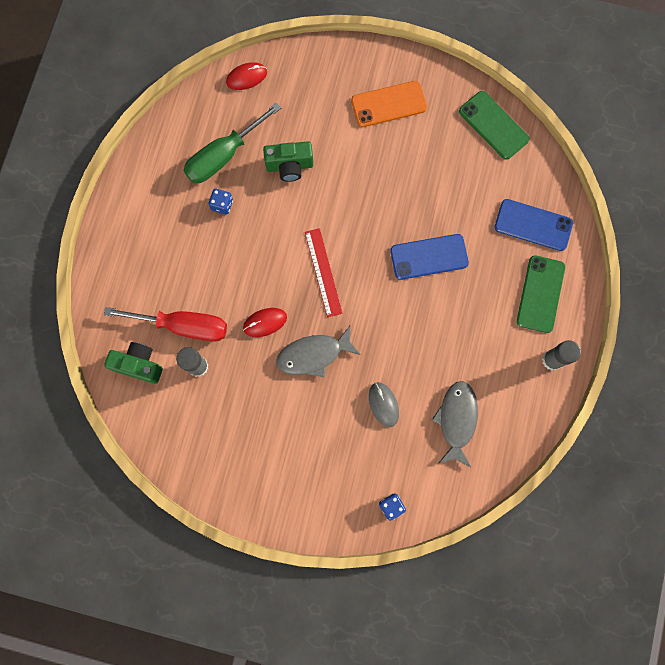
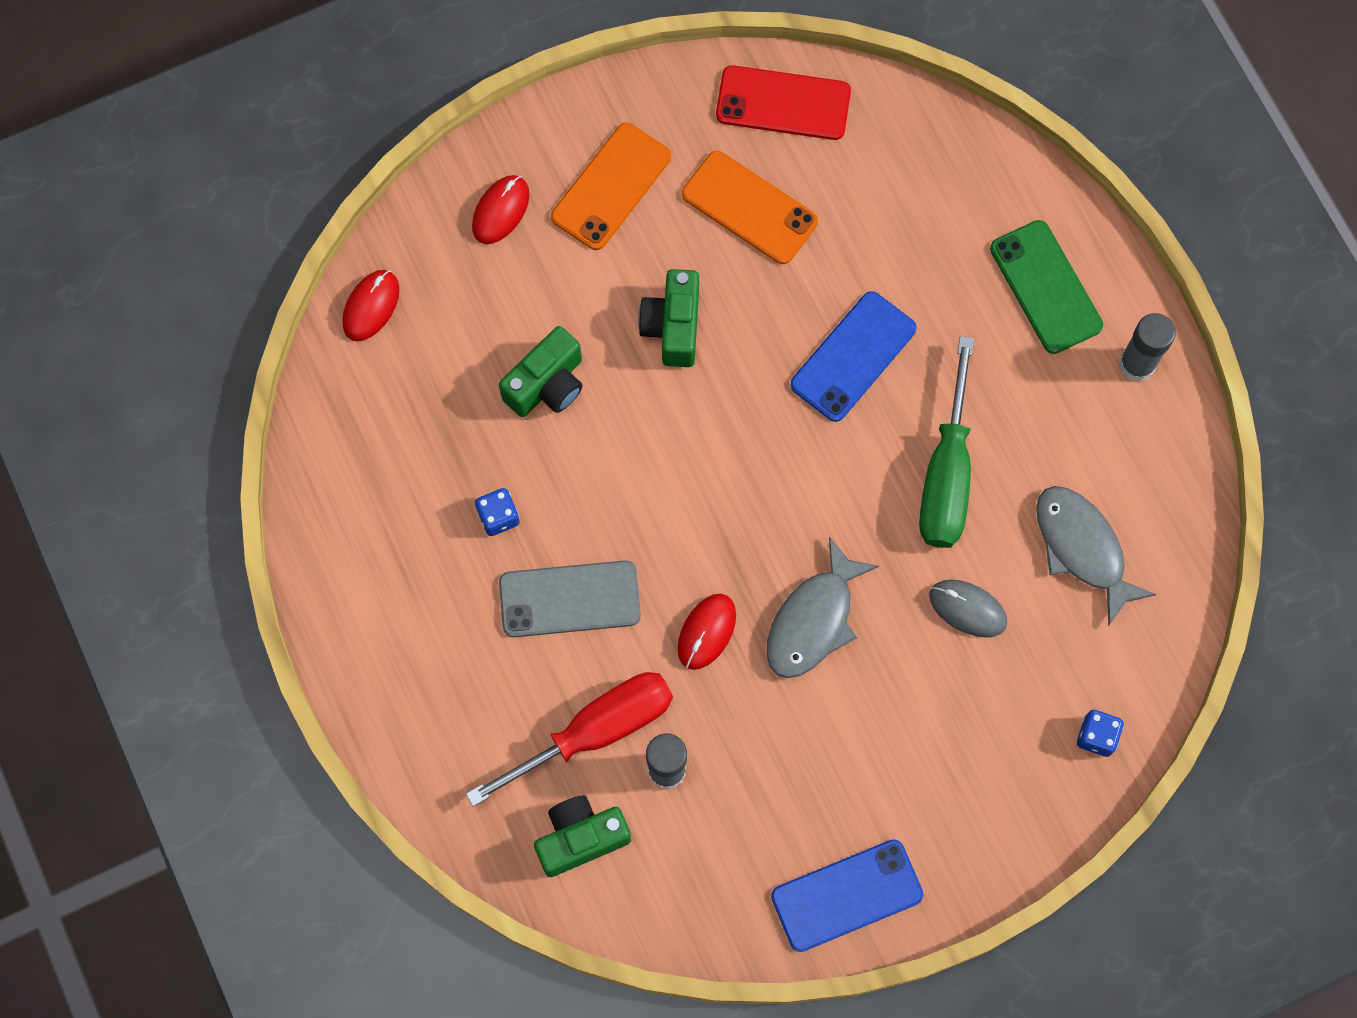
camera: 40 degrees left, 5 degrees down
(221, 262) = (569, 599): none -> grey phone
(223, 156) = (438, 445): green screwdriver -> green screwdriver (946, 474)
(323, 272) = (726, 495): red ruler -> none
(334, 79) = (501, 211): none -> red mouse
(363, 183) = (673, 327): none -> green camera
(439, 158) = (749, 208): none -> orange phone
(493, 125) = (783, 103): green phone -> red phone
(533, 225) = (955, 200): blue phone -> blue phone (847, 895)

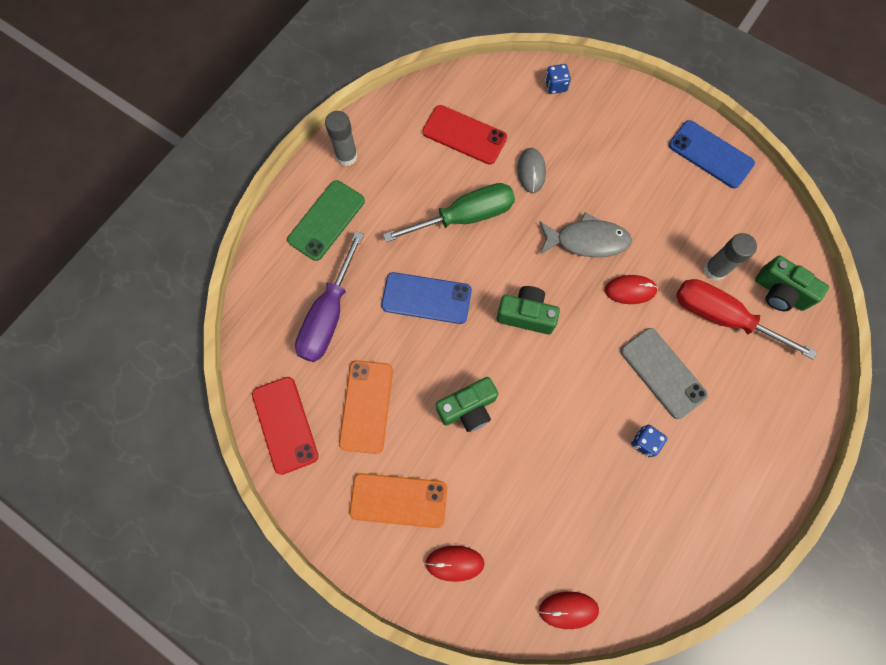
camera: 120 degrees left, 0 degrees up
(547, 385) = (549, 462): green camera -> green camera (526, 315)
(900, 222) = (328, 315): none -> purple screwdriver
(1082, 548) = (464, 135): grey fish -> red phone

